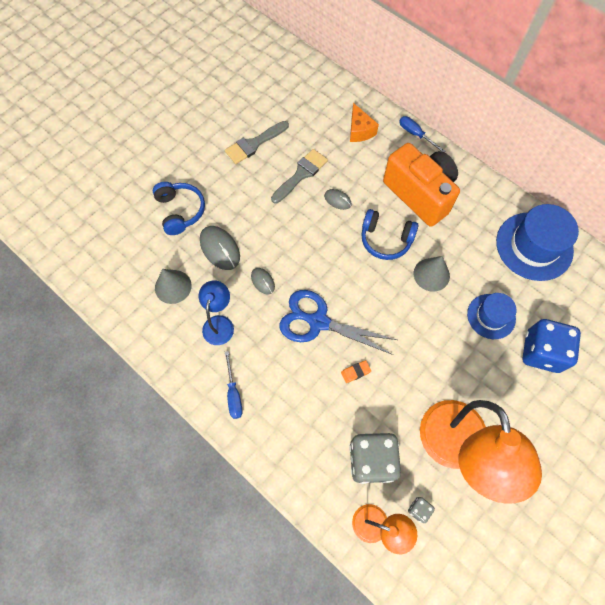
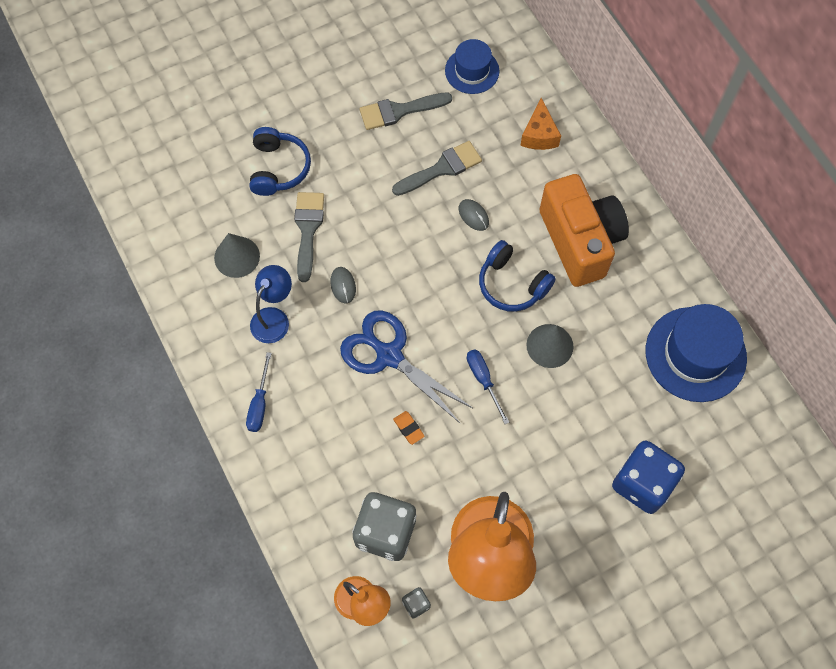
camera: 20 degrees right, 0 degrees up
(220, 249) = (308, 229): grey mouse -> grey brush
(355, 372) = (408, 428): orange eraser -> orange eraser turned 60 degrees clockwise
(415, 134) = (609, 162): blue screwdriver -> blue screwdriver (483, 380)
(491, 316) = (600, 420): blue hat -> blue hat (472, 71)

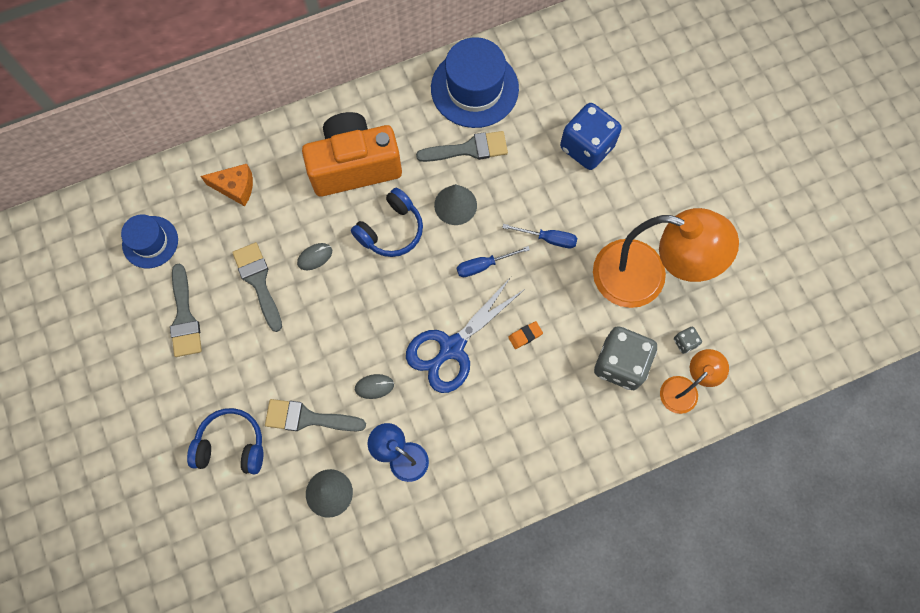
camera: 85 degrees left, 5 degrees up
(259, 404) = (490, 474): blue screwdriver -> blue screwdriver (548, 239)
(618, 354) = (469, 149): none -> grey brush

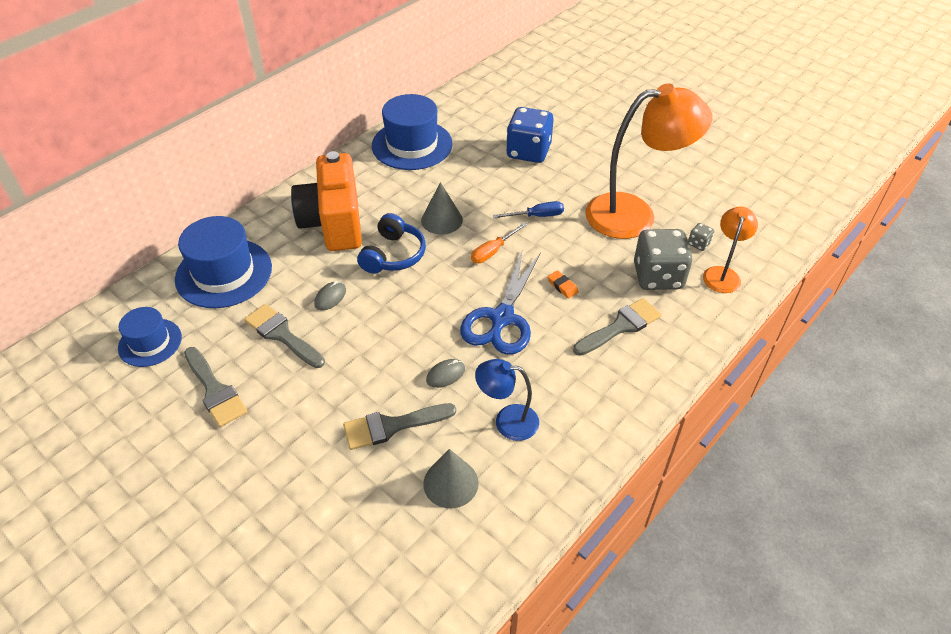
camera: 25 degrees left, 25 degrees down
(231, 445) = (320, 483): blue headphones -> none
(235, 187) = (224, 273): orange cheese -> blue hat
(354, 166) = (334, 223): orange camera -> orange camera turned 60 degrees counterclockwise
(469, 149) = (431, 182): grey brush -> grey brush (621, 326)
(484, 265) = (493, 251): blue screwdriver -> orange screwdriver
(525, 335) = (562, 286): orange eraser -> orange eraser turned 75 degrees counterclockwise

